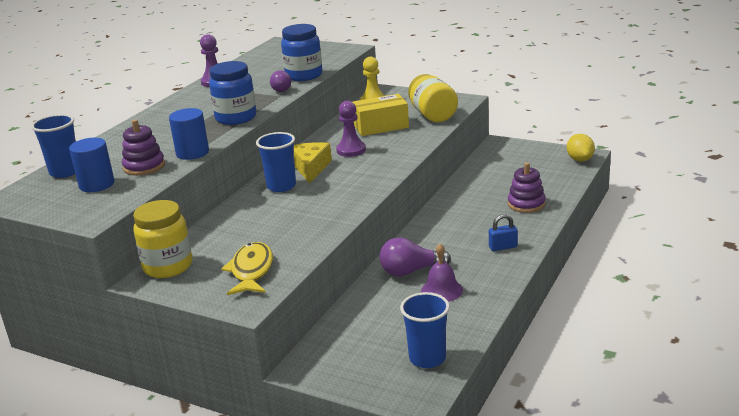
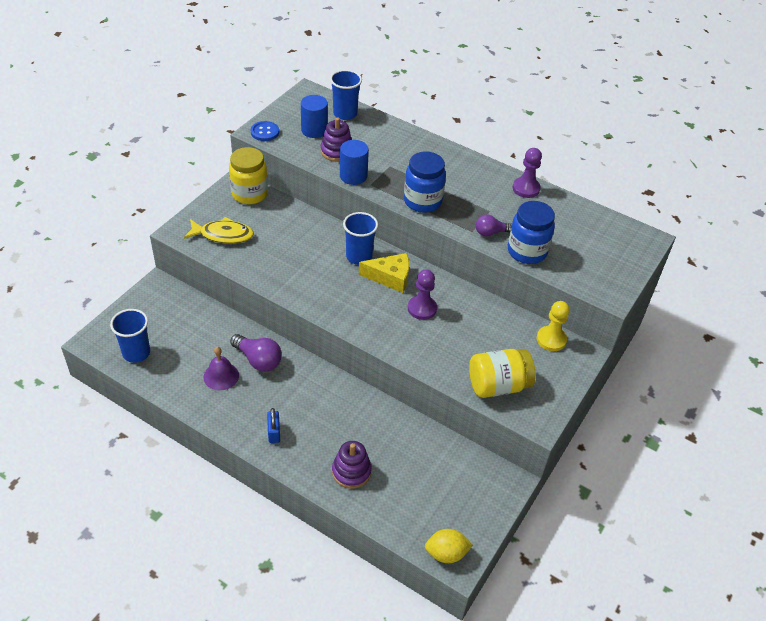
camera: 90 degrees right, 20 degrees up
(94, 214) = (264, 132): none -> blue button
(381, 126) = (476, 338): yellow box -> none
(410, 271) = (258, 360): purple light bulb -> purple light bulb turned 135 degrees clockwise

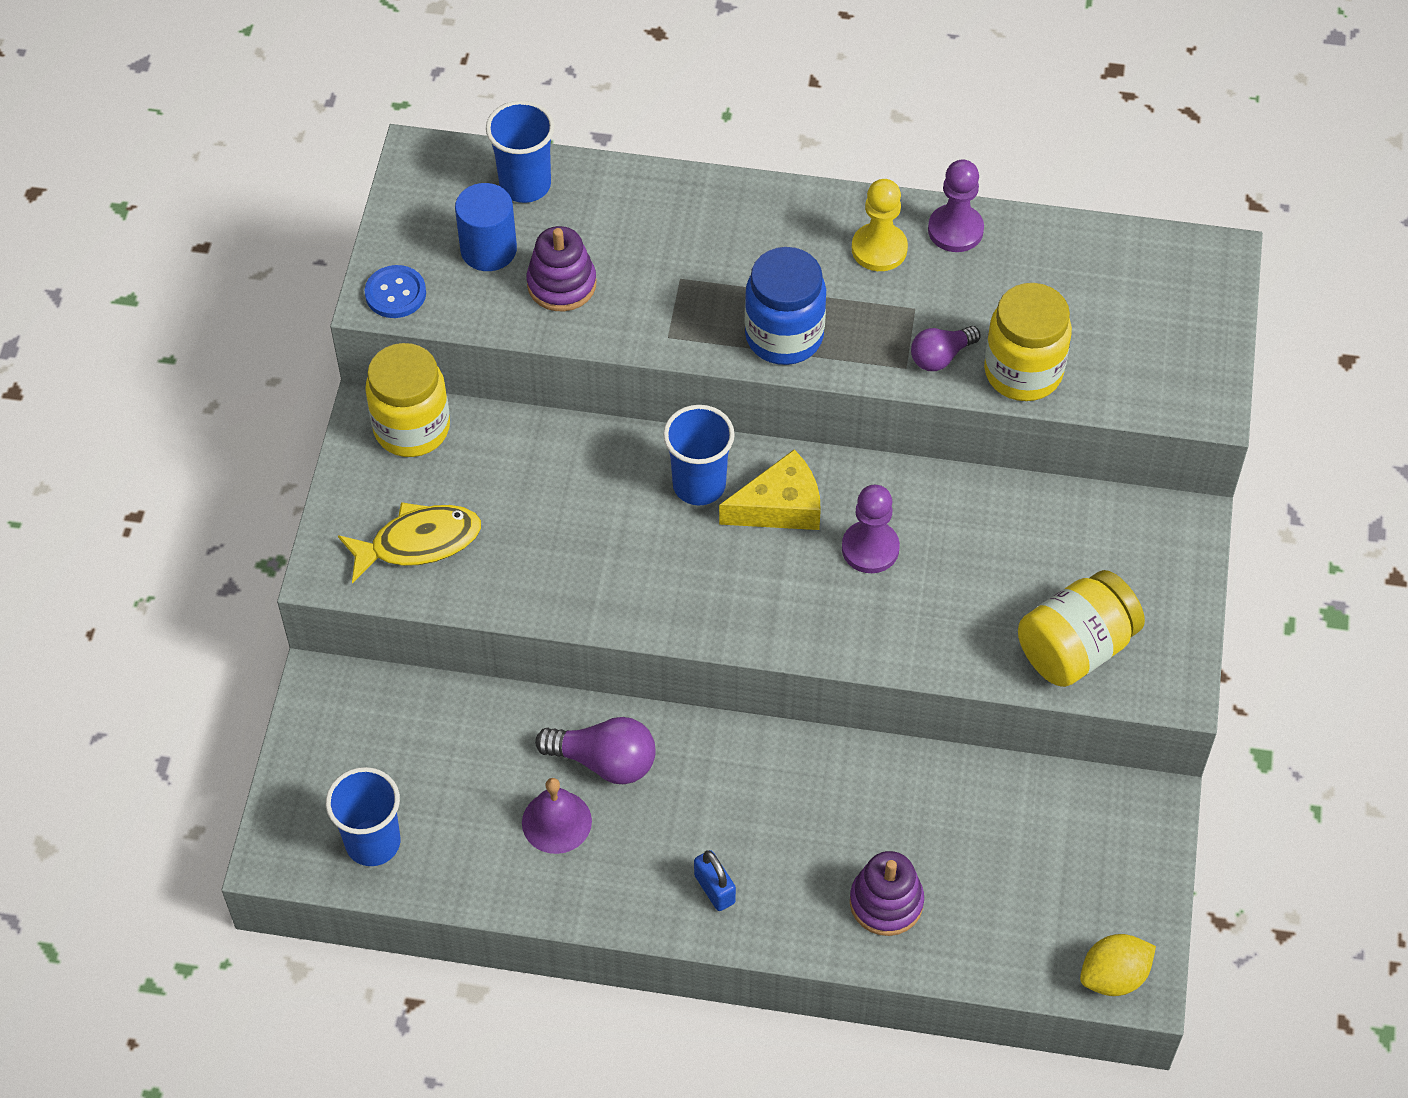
camera: 20 degrees left, 10 degrees up
(353, 176) = (625, 330): blue cylinder -> none
(527, 251) = (1023, 372): blue jar -> yellow jar
(551, 339) = (1122, 518): yellow pawn -> yellow pawn (879, 249)

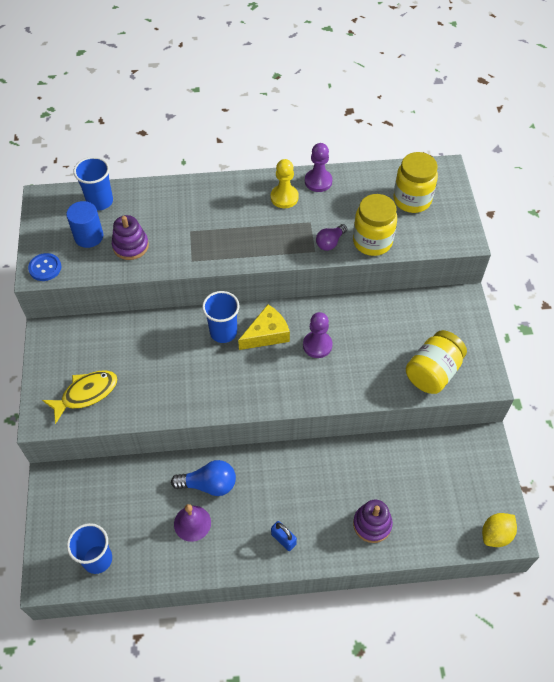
camera: 15 degrees left, 0 degrees up
(412, 428) = (69, 335): yellow jar -> yellow jar (412, 200)
(605, 761) = (209, 484): purple light bulb -> blue light bulb
(784, 336) = (250, 248): blue jar -> none

